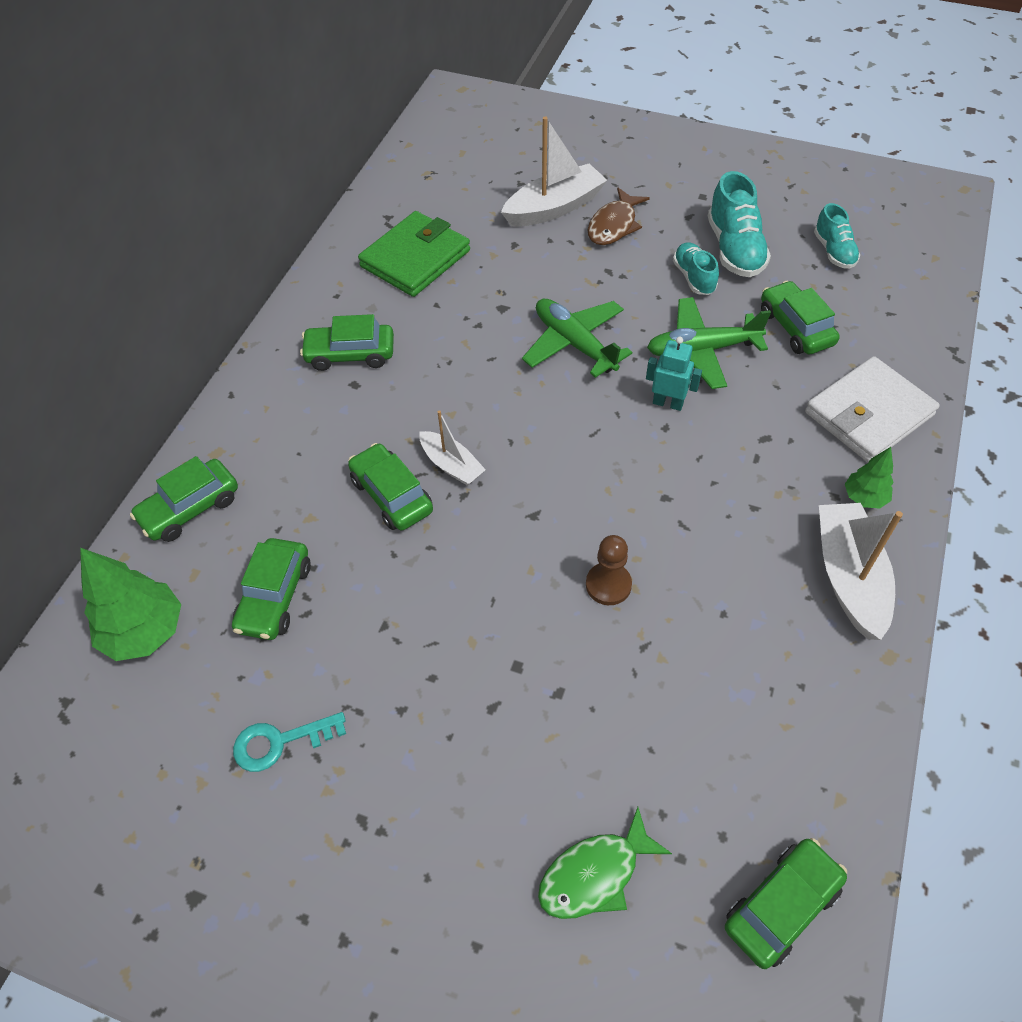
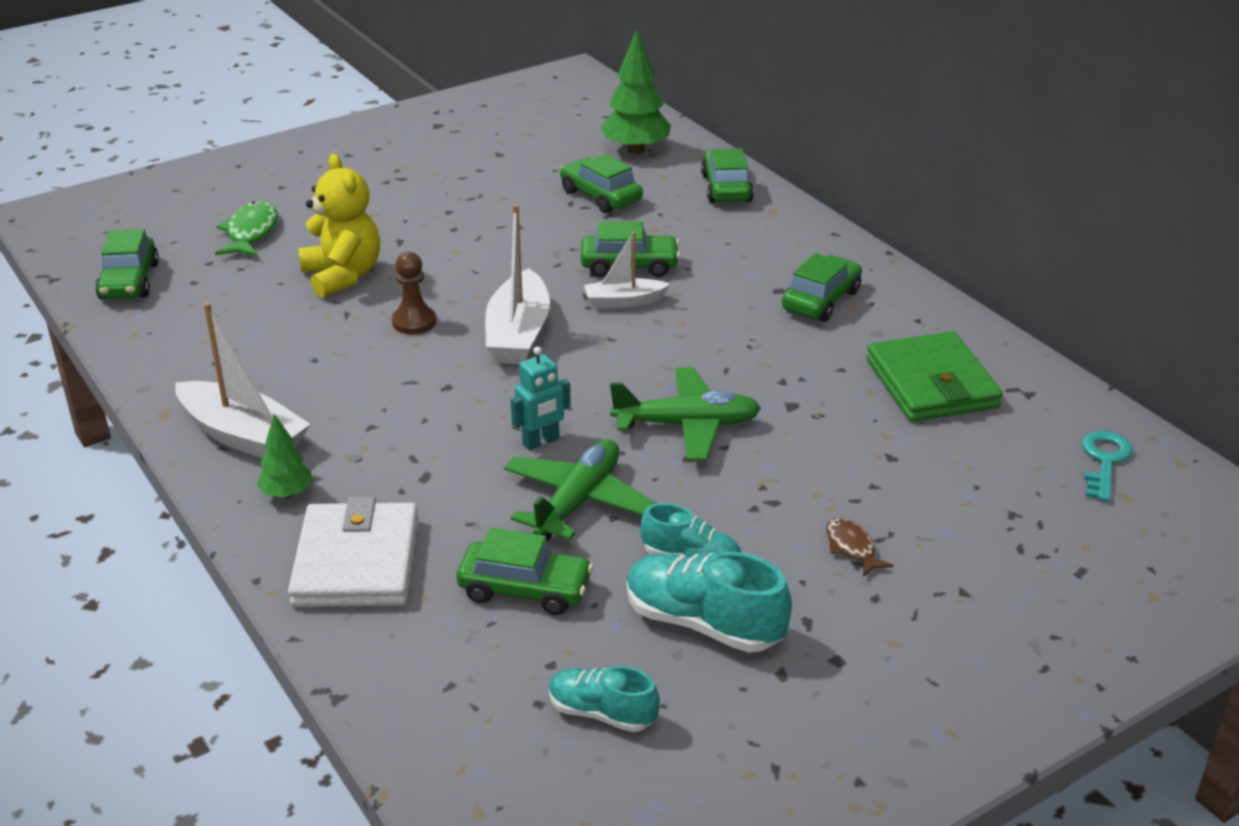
camera: 125 degrees right, 20 degrees down
(280, 742) = (490, 169): turquoise key -> turquoise key (1104, 461)
(554, 208) = (934, 517): white boat -> white boat (518, 333)
(593, 703) = (343, 276): none -> yellow teddy bear
(614, 225) = (851, 547): brown fish -> brown fish, size x0.63

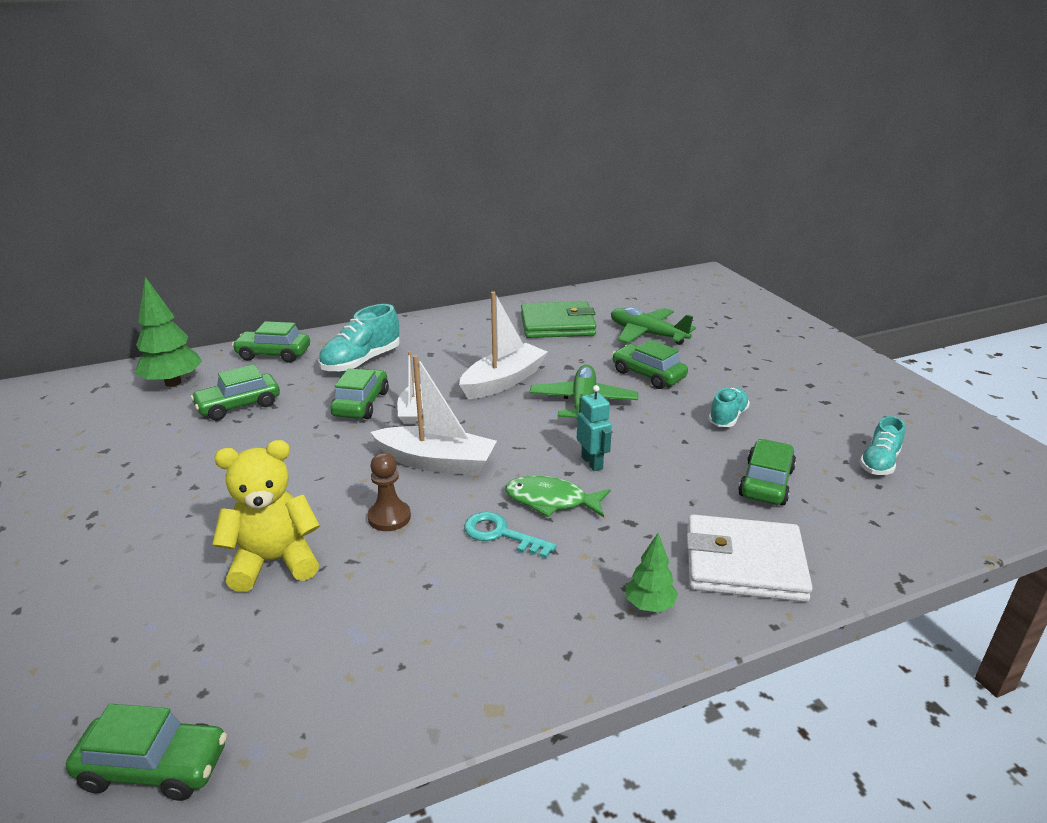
camera: 80 degrees left, 5 degrees down
(243, 436) = (550, 638): white boat -> white boat (503, 381)
(251, 233) = (116, 638): green fish -> green fish (551, 501)
(578, 501) = (666, 453): green plane -> green plane (647, 334)
(703, 623) = (788, 420): turquoise shoe -> turquoise shoe (361, 362)
(821, 300) = (450, 342): green car -> green car (648, 375)
(851, 547) = (712, 368): brown fish -> none
(1104, 461) = (638, 297): turquoise key -> turquoise key (501, 534)

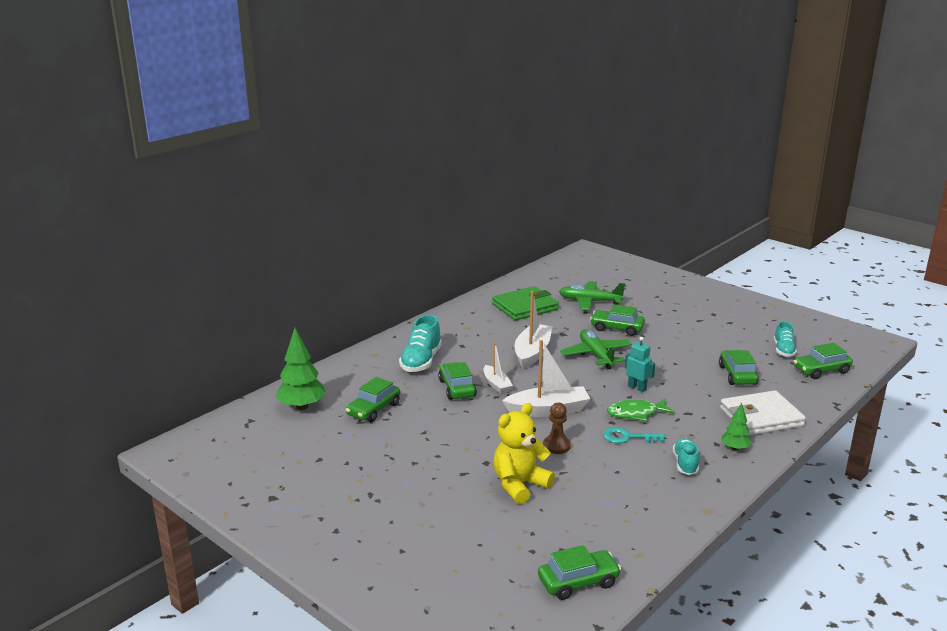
camera: 25 degrees left, 5 degrees down
(274, 354) = (349, 370): green car -> green car (821, 370)
(727, 417) = (686, 344): turquoise shoe -> turquoise shoe (685, 464)

